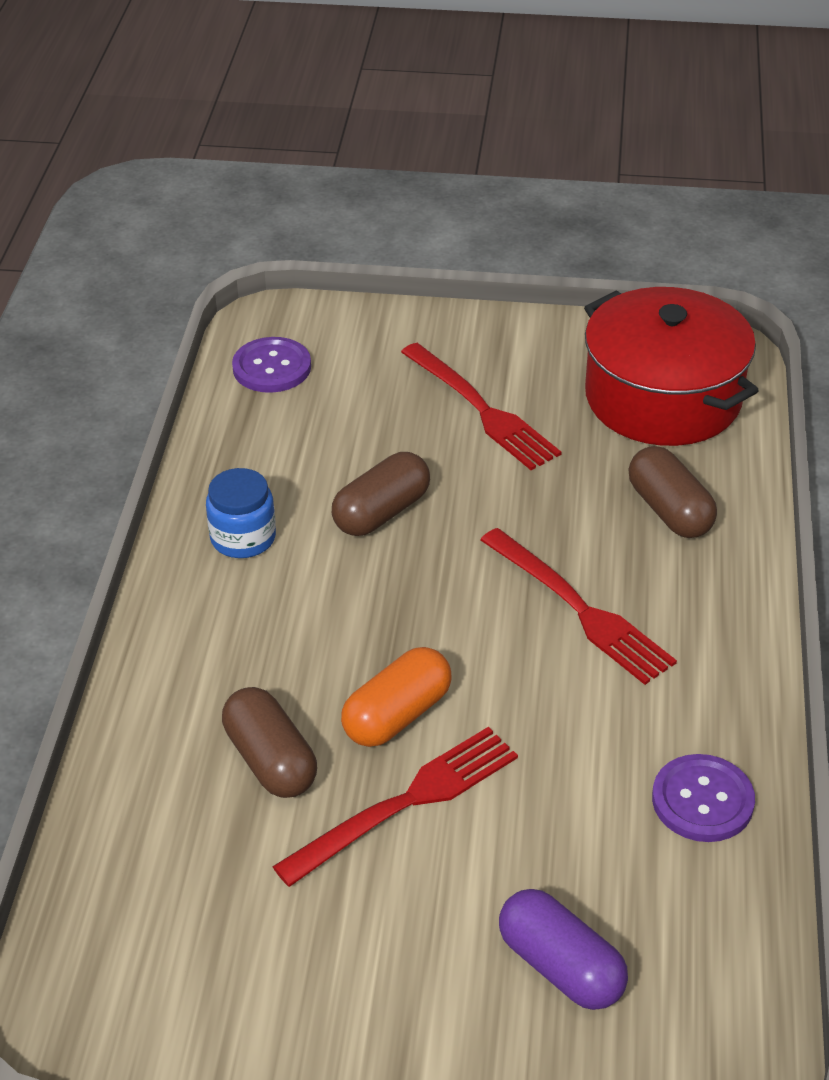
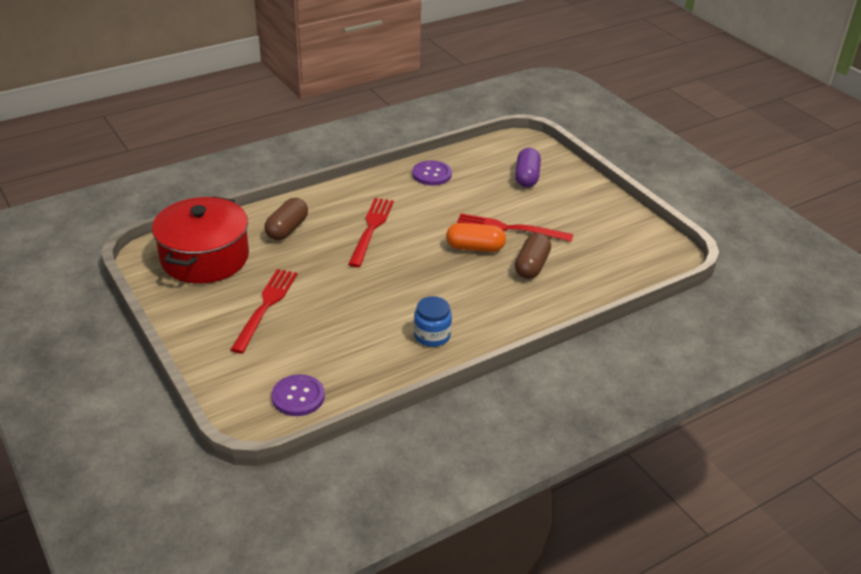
camera: 130 degrees left, 5 degrees down
(382, 512) = (370, 303): brown capsule -> none

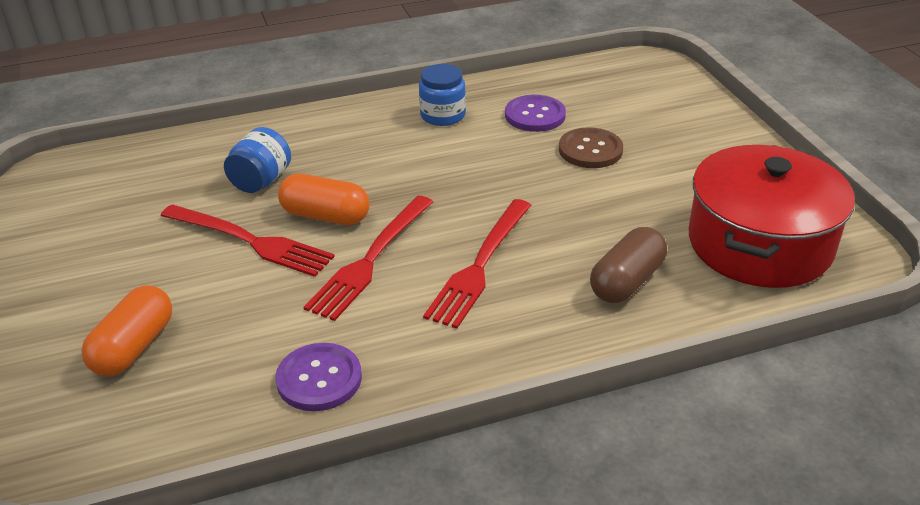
camera: 165 degrees left, 0 degrees up
(266, 306) = (652, 166): red fork -> red fork (370, 261)
(298, 397) = (608, 77): purple button -> purple button (535, 115)
(311, 315) = (590, 150): none -> brown button
(527, 177) = (133, 347): purple capsule -> orange capsule
(531, 266) = (261, 181): brown capsule -> blue jar

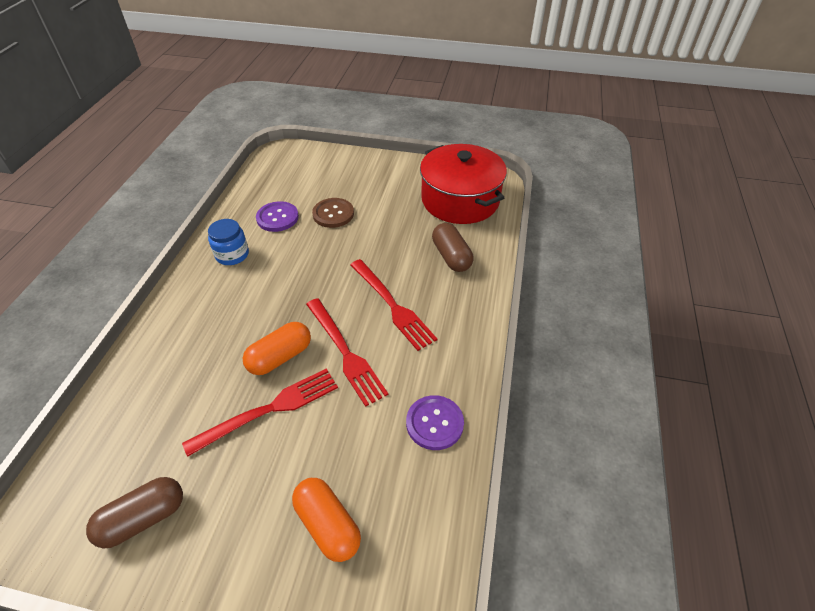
camera: 60 degrees left, 10 degrees up
(84, 225) = (143, 518): none -> brown capsule
(261, 181) = (204, 377): blue jar -> none

